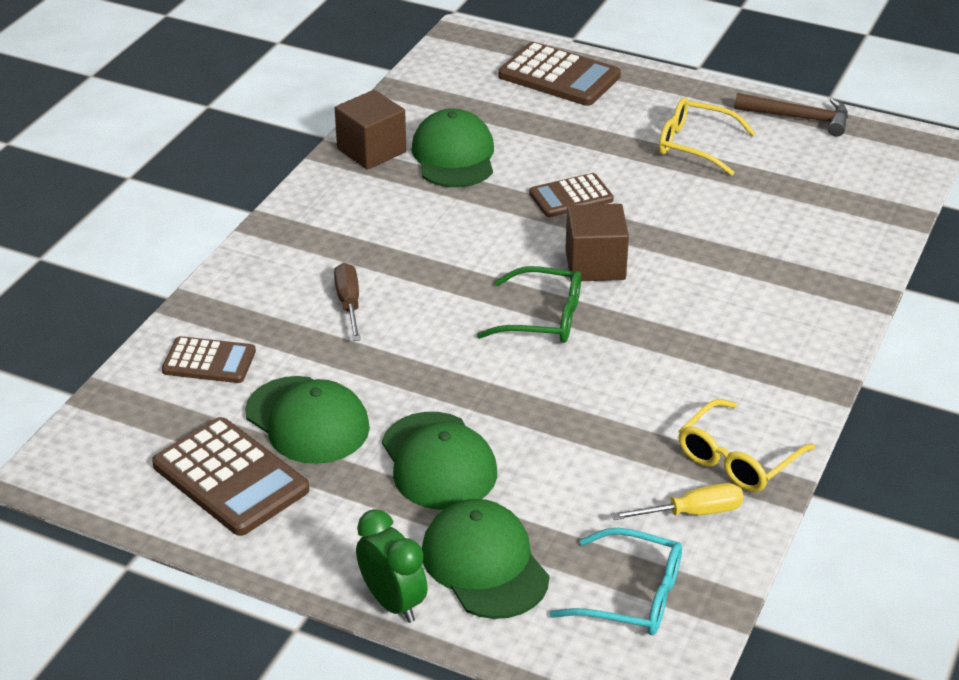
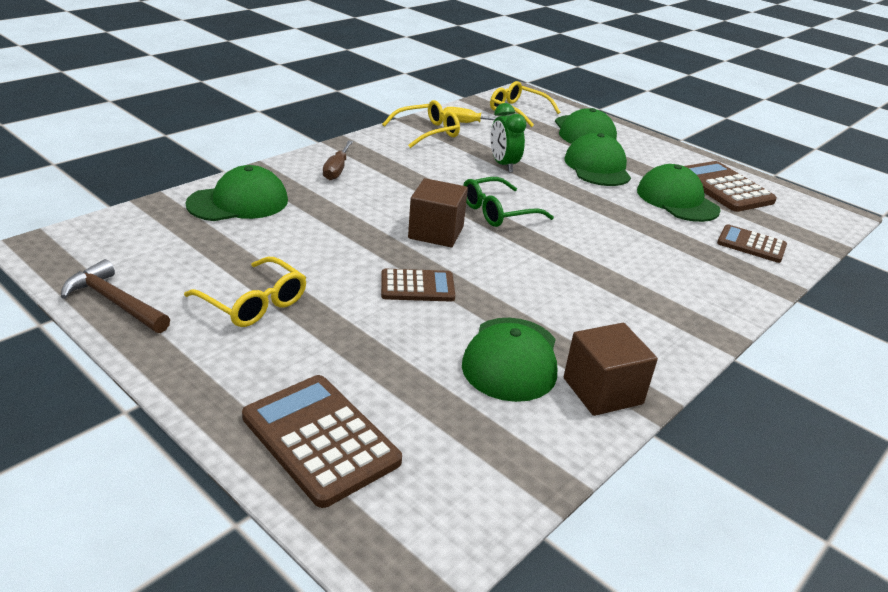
camera: 165 degrees left, 5 degrees down
(349, 303) = (643, 254): brown screwdriver -> brown screwdriver (337, 170)
(393, 602) = (633, 132): green clock -> green clock (503, 165)
(542, 318) = (498, 212): green glasses -> green glasses turned 60 degrees counterclockwise
(631, 596) = (518, 111): turquoise glasses -> yellow glasses
(832, 241) = (238, 202): none -> green cap

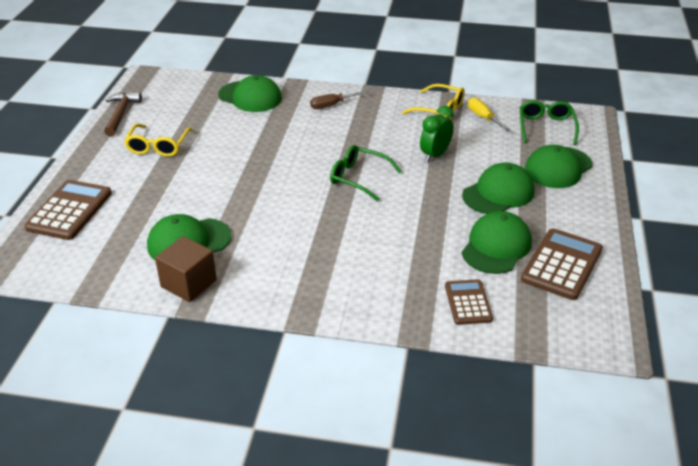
camera: 60 degrees right, 5 degrees up
(417, 287) = (229, 185): brown calculator -> none
(436, 232) = (299, 167): brown cube -> none
(518, 111) = (546, 127): yellow glasses -> green glasses

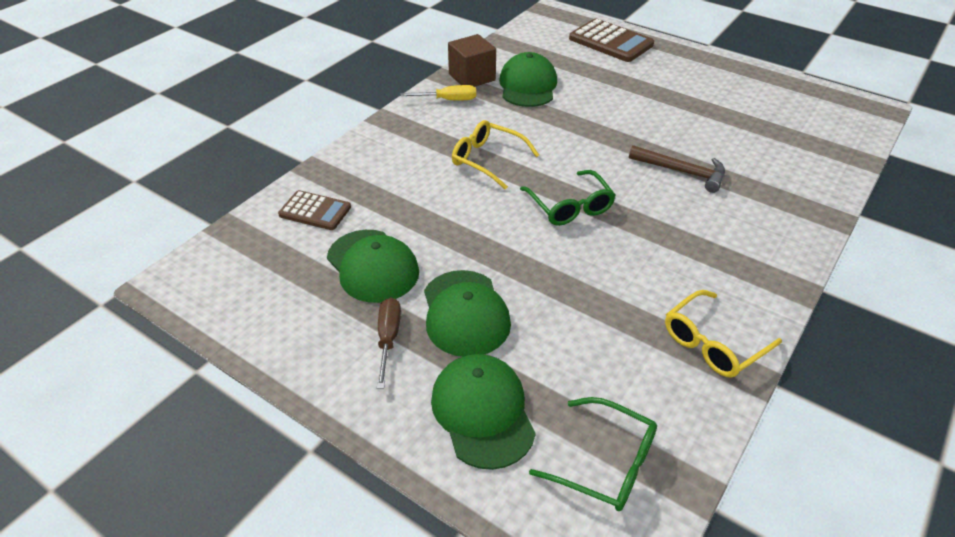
camera: 115 degrees right, 5 degrees up
(120, 114) = (780, 83): brown hammer -> brown hammer (682, 172)
(158, 146) = (702, 94): yellow glasses -> yellow glasses (487, 160)
(250, 97) = (802, 172): green cap -> none
(332, 105) = (760, 235): brown screwdriver -> brown screwdriver (388, 339)
(359, 178) = (570, 206): green glasses -> green glasses turned 105 degrees clockwise
(435, 155) = (586, 288): green clock -> none
(483, 117) = (669, 388): yellow screwdriver -> yellow screwdriver (448, 100)
(562, 265) = (300, 305): brown calculator -> none

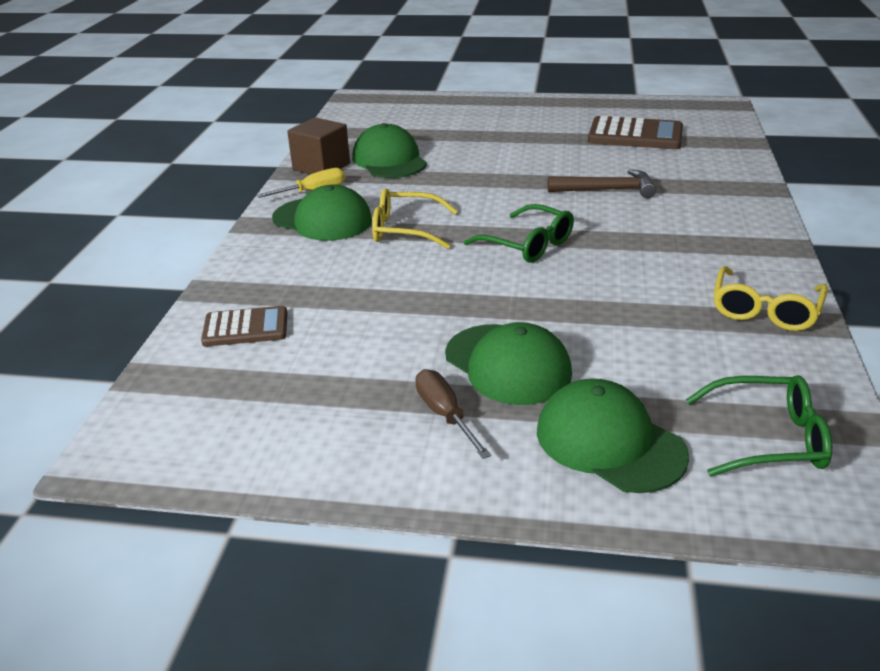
camera: 25 degrees left, 10 degrees down
(372, 266) = (364, 356): green cap -> green cap (322, 219)
(610, 42) = (440, 108): brown calculator -> brown calculator (635, 135)

